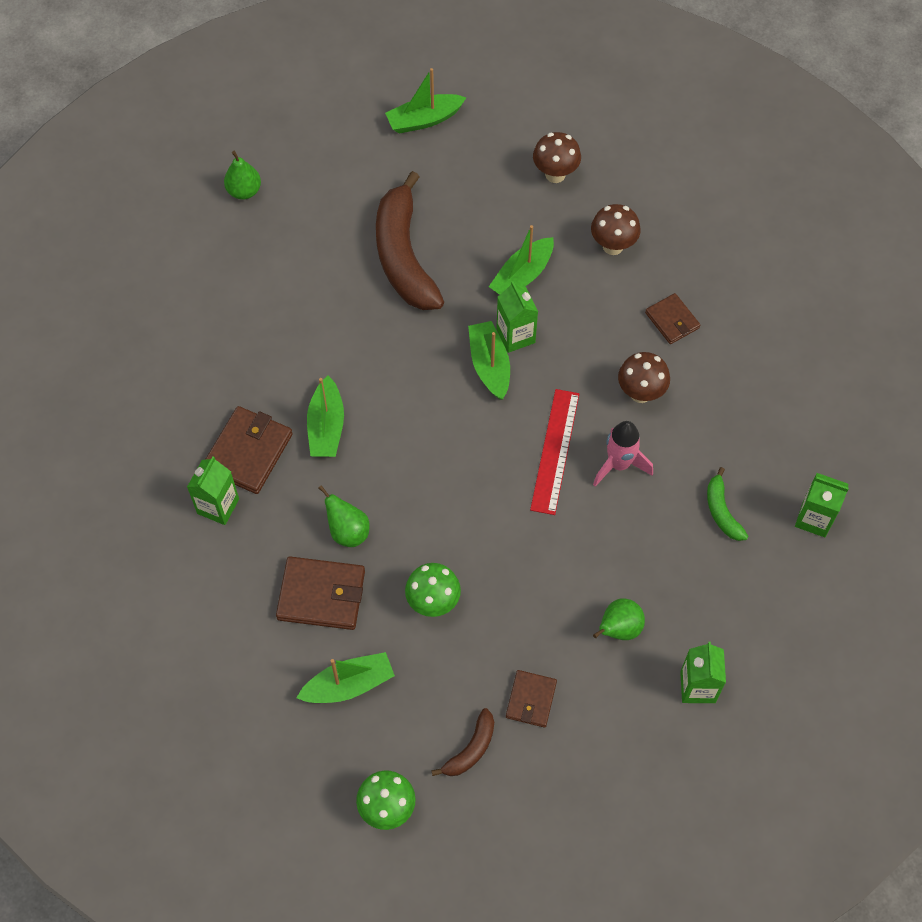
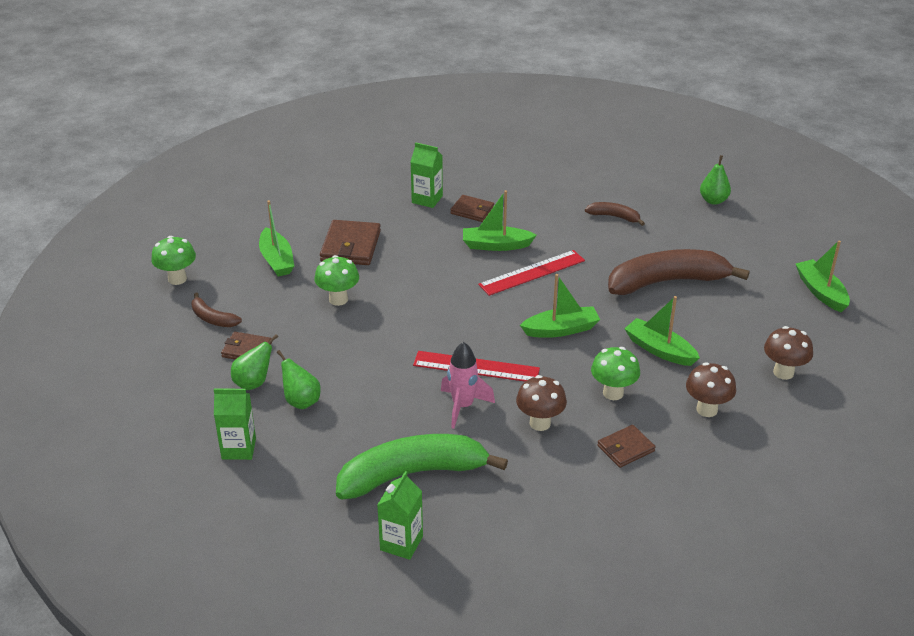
camera: 90 degrees right, 25 degrees down
(248, 452) = (472, 210): brown wallet -> brown wallet, size x0.61
(272, 296) = (614, 217): none -> brown banana
(348, 531) = (403, 257): green pear -> green pear (254, 383)
(383, 389) = (532, 273): none -> red ruler
(515, 336) = (594, 345): green carton -> none
(592, 324) = (613, 393): none -> green mushroom
(721, 511) = (412, 474): green banana -> green banana, size x2.17

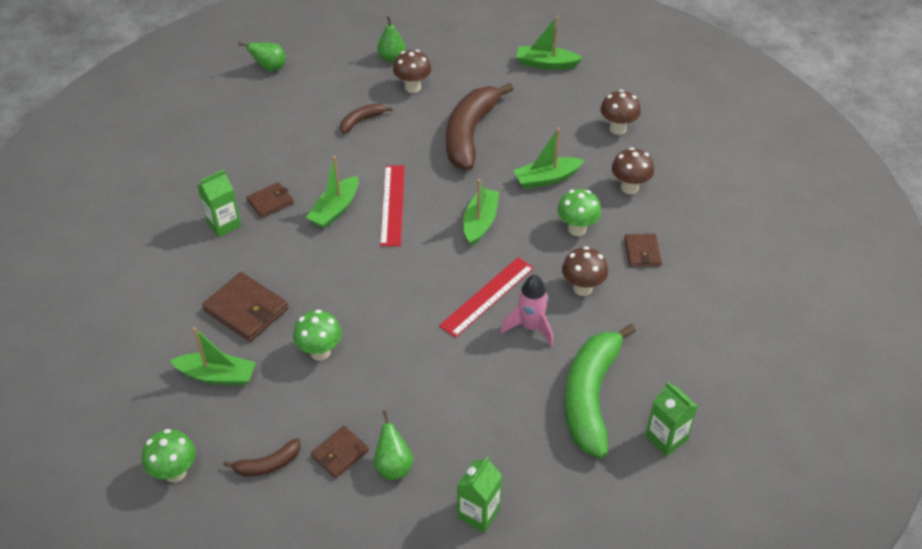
camera: 60 degrees left, 10 degrees up
(301, 401) = (446, 438): green pear -> green pear (269, 68)
(689, 227) = (413, 87): none -> brown mushroom

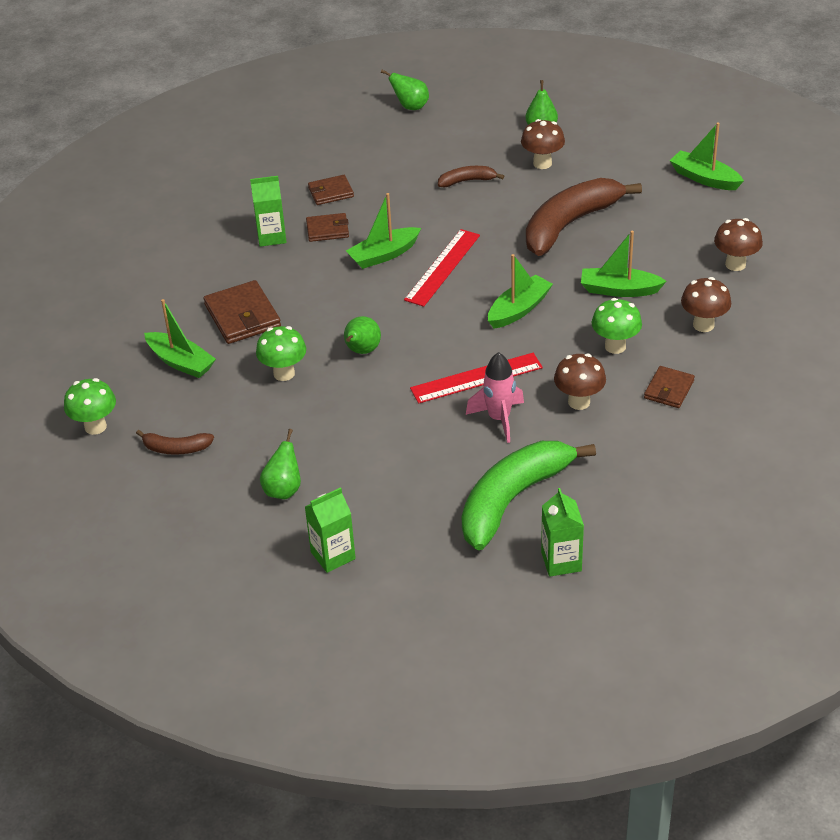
camera: 30 degrees right, 5 degrees down
(340, 454) = (243, 462): brown wallet -> brown wallet (331, 192)
(375, 306) = (362, 351): none -> green pear

